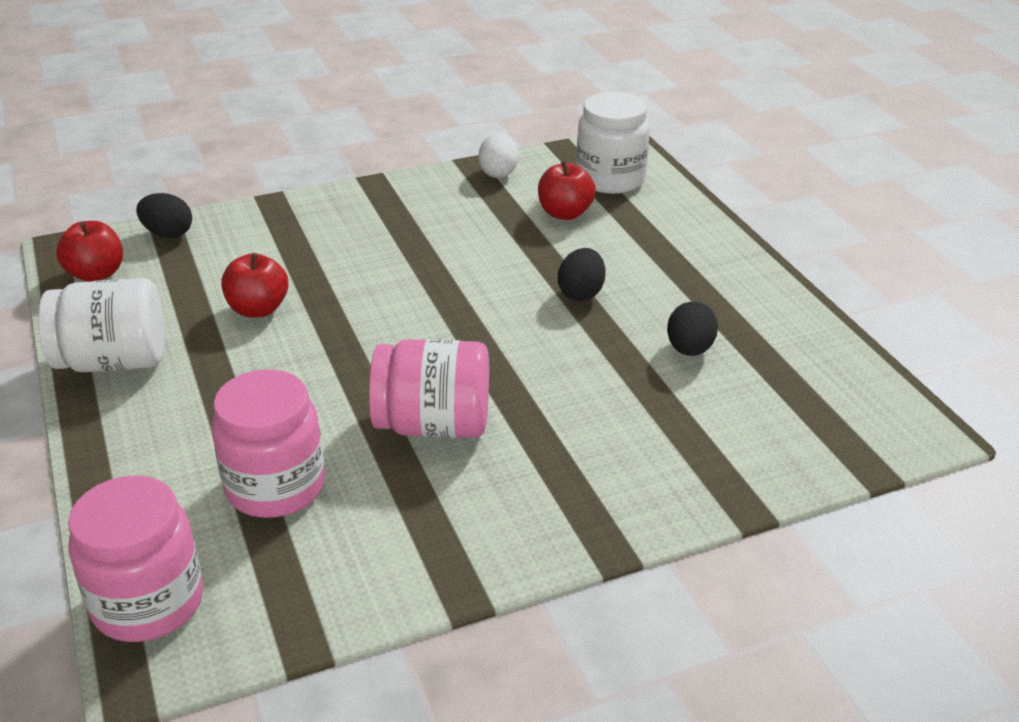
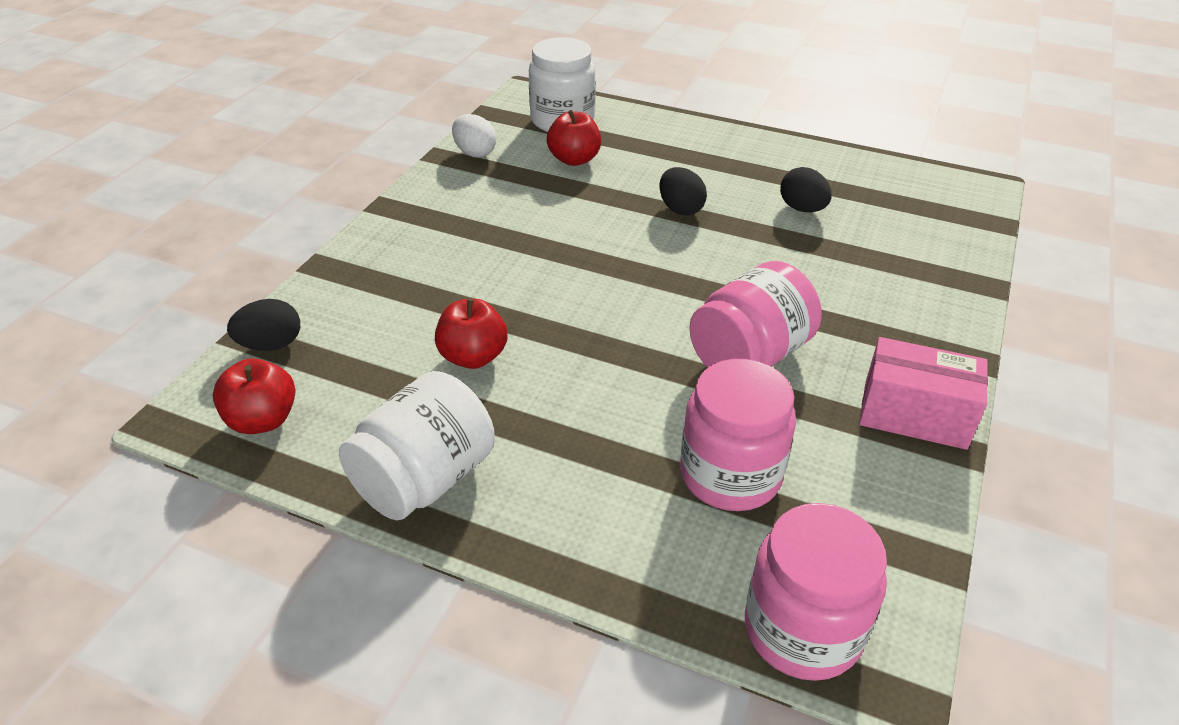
camera: 45 degrees left, 5 degrees up
(476, 548) = (914, 415): none -> pink box

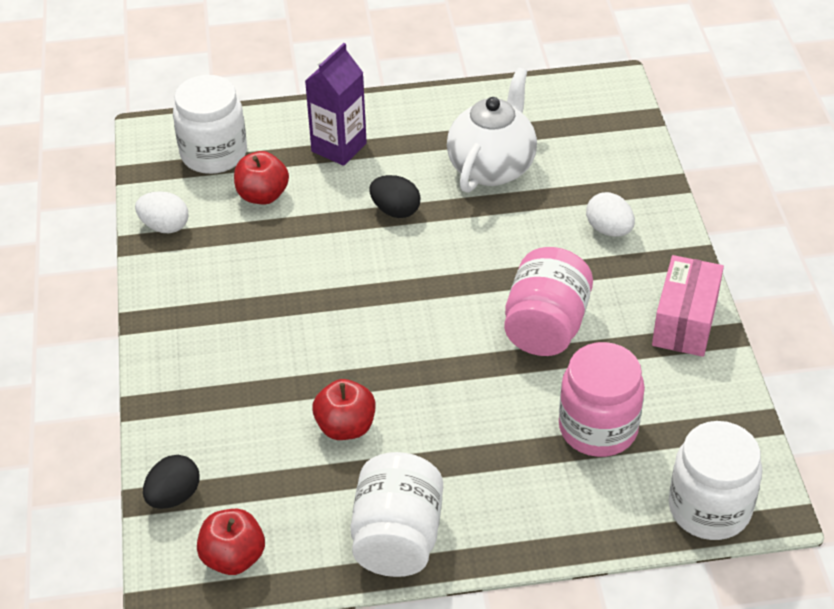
camera: 30 degrees left, 5 degrees up
(671, 149) = (339, 147): none -> purple carton
(802, 209) = (492, 167): black egg -> white teapot
(802, 630) = (709, 508): pink jar -> white jar
(886, 299) = (609, 230): none -> white egg
(914, 415) = (685, 322): pink box -> pink box turned 60 degrees counterclockwise

